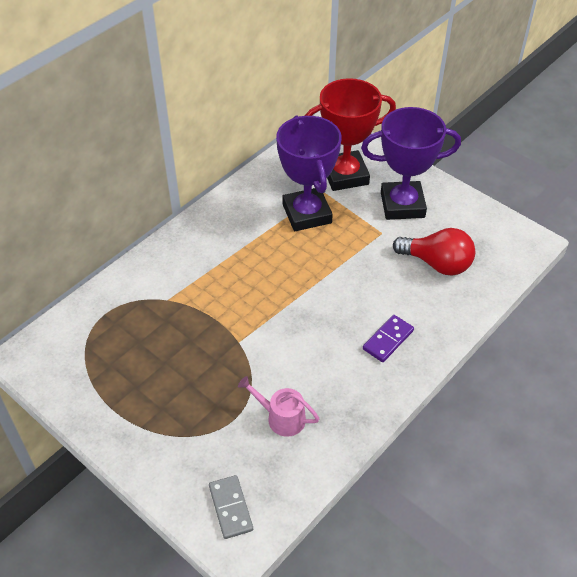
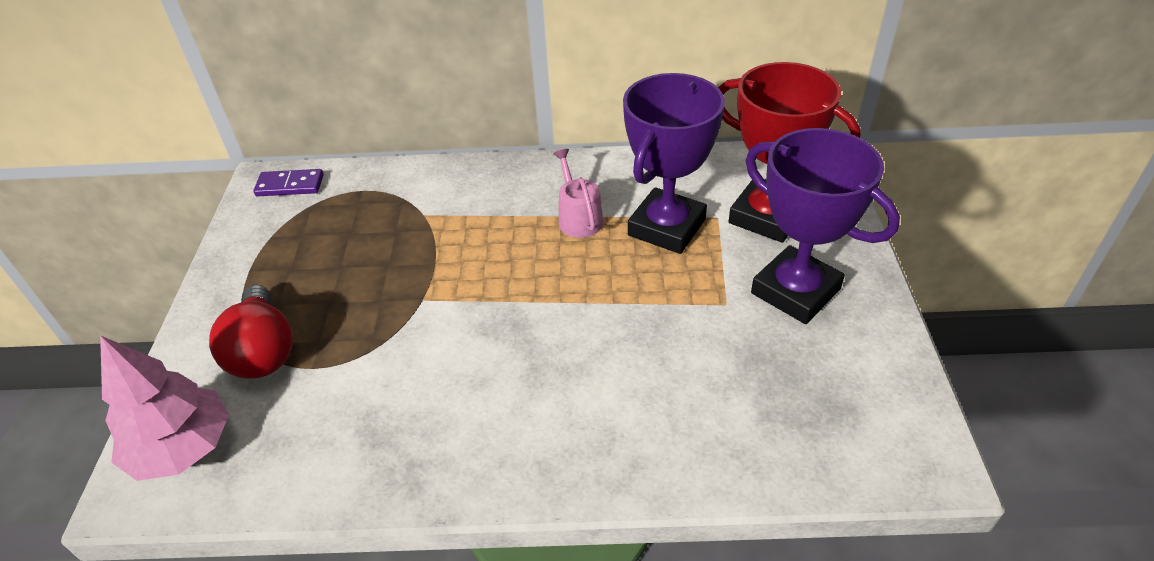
camera: 50 degrees right, 5 degrees down
(230, 508) = (183, 448): grey domino -> pink tree
(281, 418) = (347, 406): pink watering can -> pink watering can (578, 218)
(388, 340) = (564, 424): purple domino -> purple domino (290, 185)
(437, 263) = (748, 388): red light bulb -> red light bulb (263, 351)

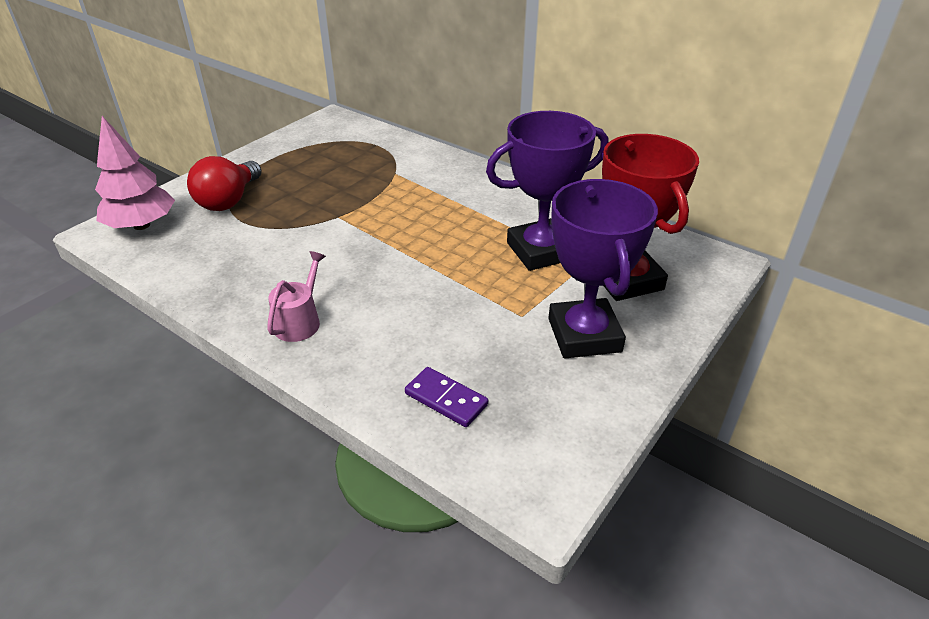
camera: 35 degrees right, 5 degrees down
(290, 185) = (342, 126): purple domino -> purple domino (446, 399)
(578, 218) = (487, 218): pink watering can -> pink watering can (300, 321)

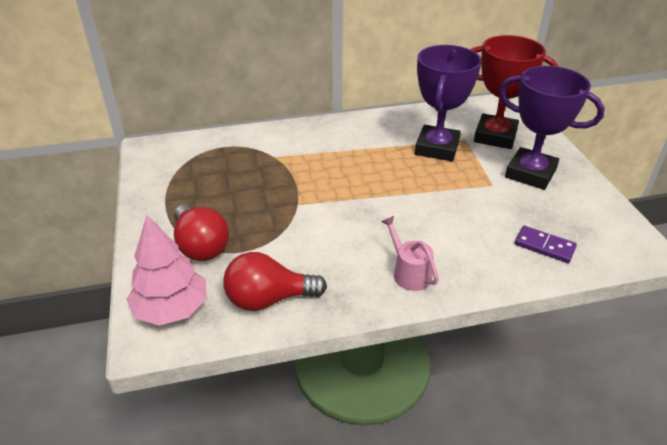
camera: 50 degrees left, 0 degrees up
(191, 262) = (268, 299): none -> red light bulb
(446, 399) = (544, 246): purple domino -> purple domino turned 45 degrees clockwise

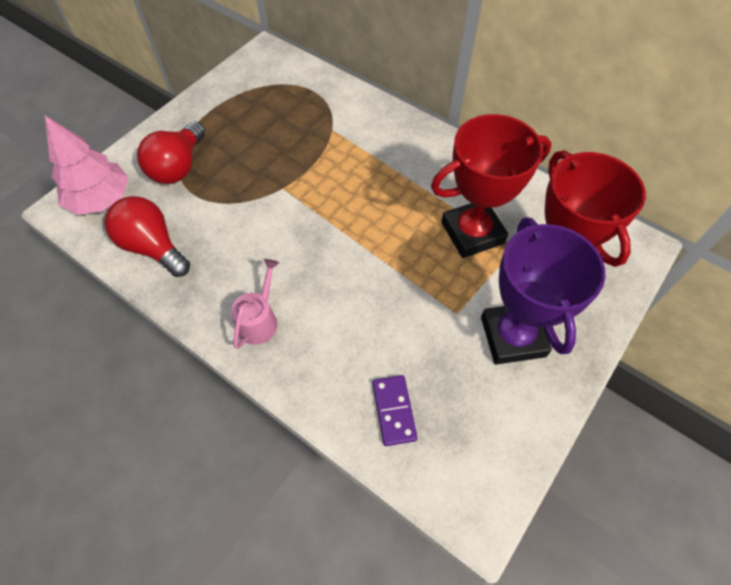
camera: 50 degrees right, 20 degrees up
(437, 148) = (472, 232): purple trophy -> red trophy

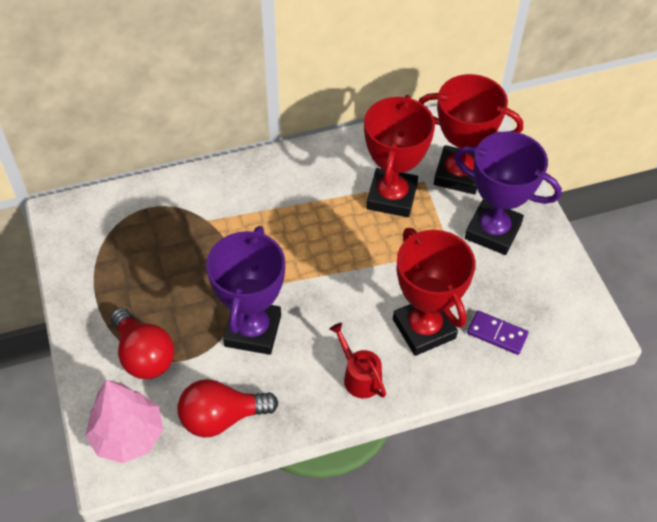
camera: 55 degrees left, 5 degrees down
(250, 218) = (253, 330): none -> purple trophy
(259, 320) = (359, 376): pink watering can -> red watering can
(349, 342) = (424, 329): none -> red trophy

